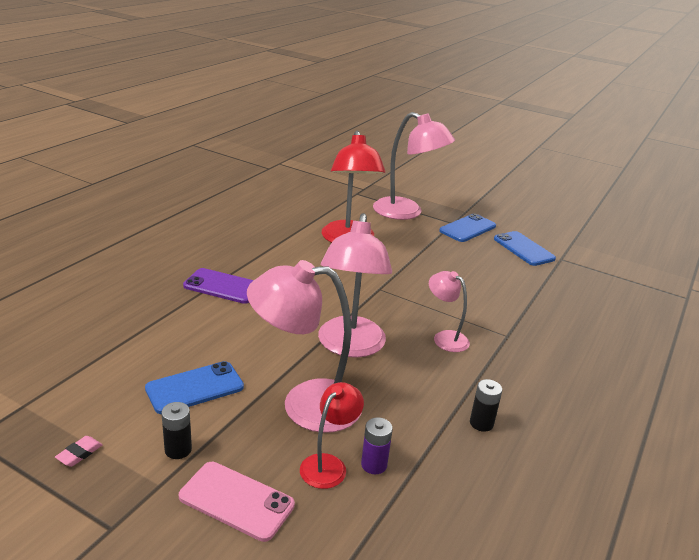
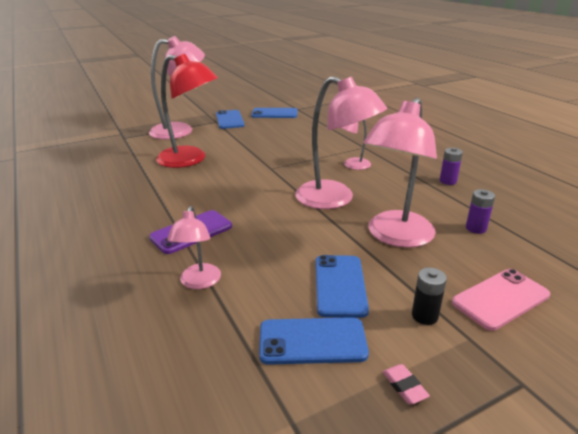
camera: 55 degrees left, 0 degrees up
(111, 392) = (312, 341): none -> blue phone
(155, 315) = (199, 282): none -> pink lamp
(328, 464) = (470, 246): red lamp -> none
(481, 423) = (448, 181): black battery -> purple battery

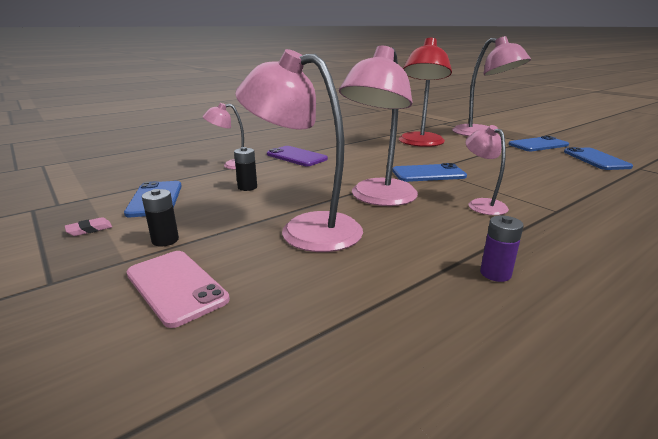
camera: 80 degrees right, 5 degrees down
(289, 268) = (247, 187): none -> black battery
(340, 285) = (219, 205): blue phone -> blue phone (428, 174)
(476, 228) = (341, 286): purple battery -> none

